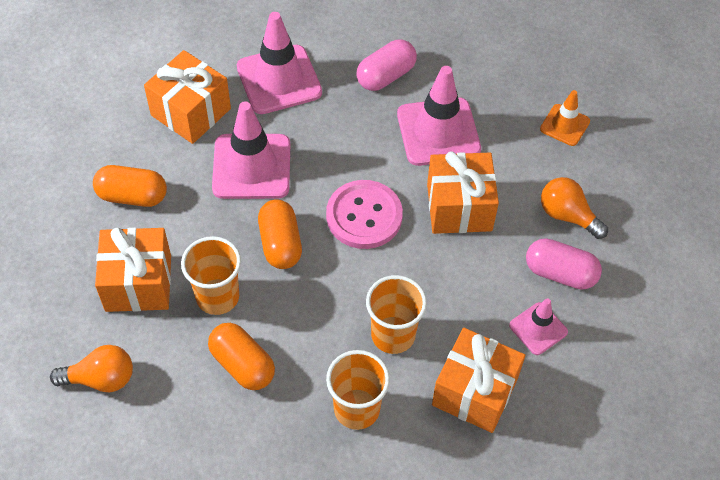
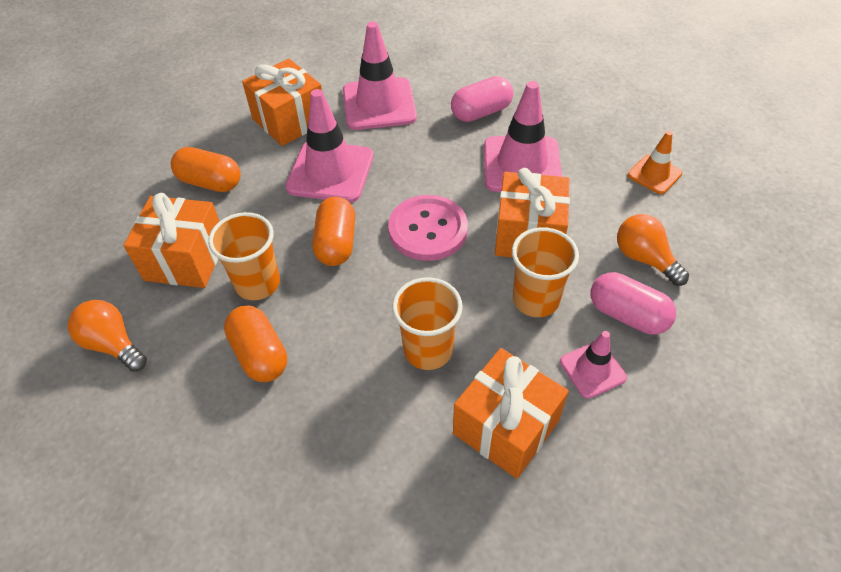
camera: 15 degrees right, 5 degrees down
(101, 378) = (113, 344): orange light bulb -> orange light bulb turned 150 degrees counterclockwise
(356, 409) = (367, 423): orange cup -> orange cup (535, 300)

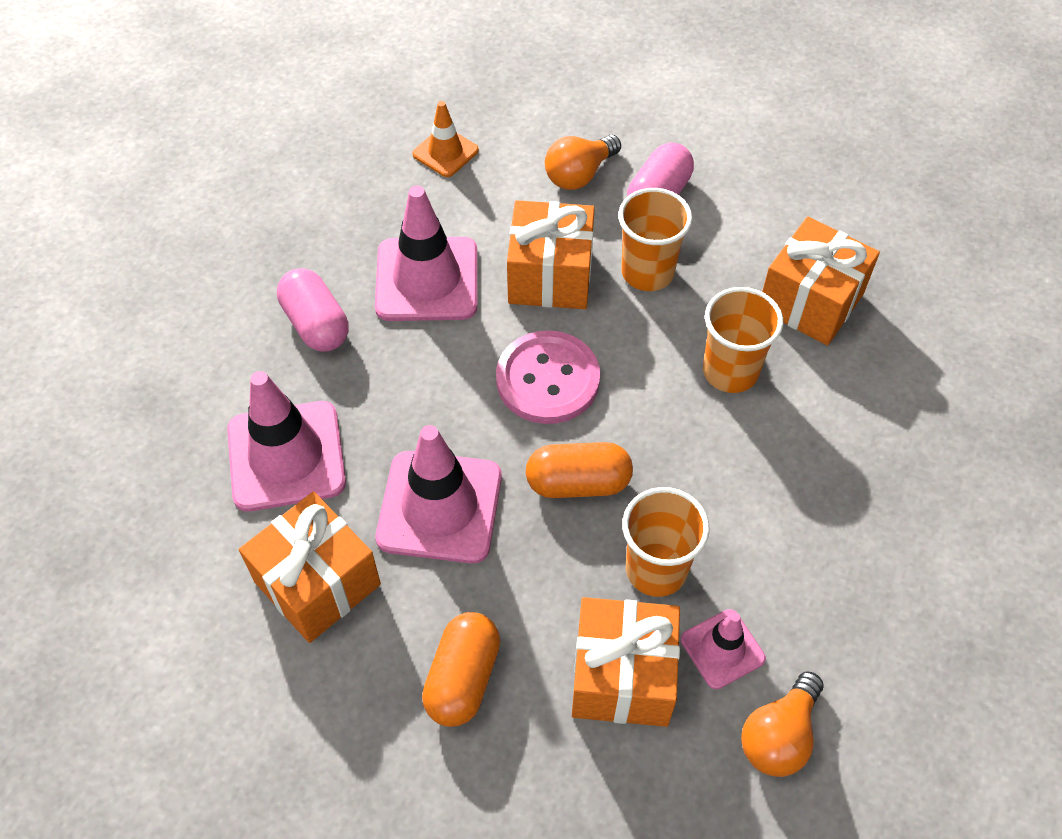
camera: 95 degrees left, 5 degrees up
(260, 354) = (764, 546): orange capsule -> none
(592, 369) = (731, 229): pink traffic cone -> pink traffic cone (722, 649)

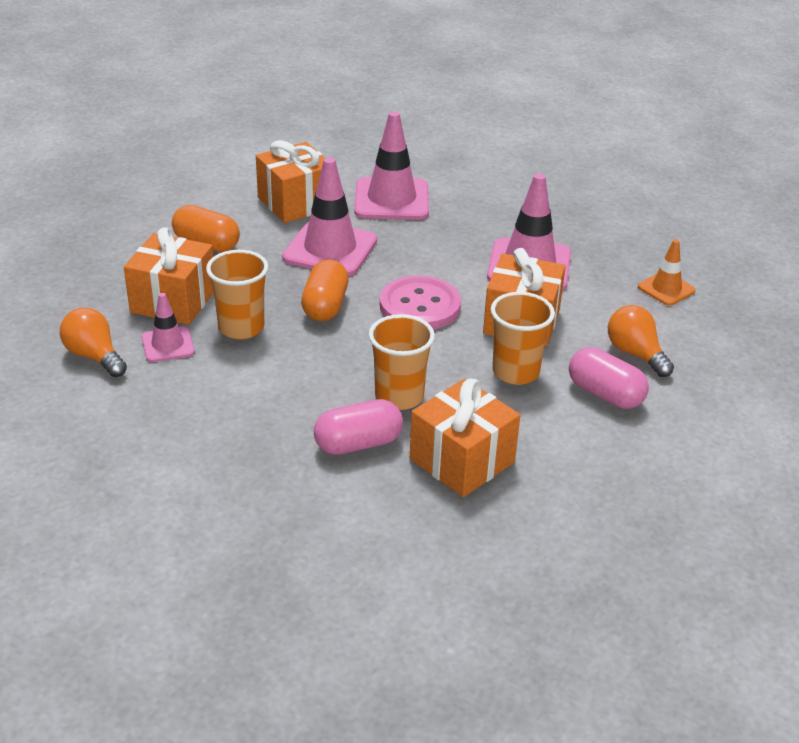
camera: 100 degrees right, 20 degrees down
(316, 324) = (497, 218): pink capsule -> pink capsule (358, 444)

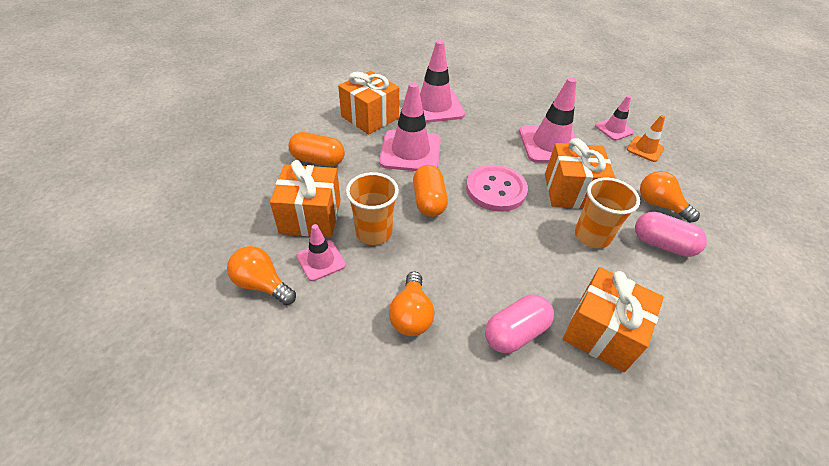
camera: 15 degrees left, 10 degrees up
(247, 409) = (411, 315): none -> orange light bulb
(399, 396) = (523, 276): orange cup -> none
(637, 259) = (614, 129): none -> pink traffic cone

